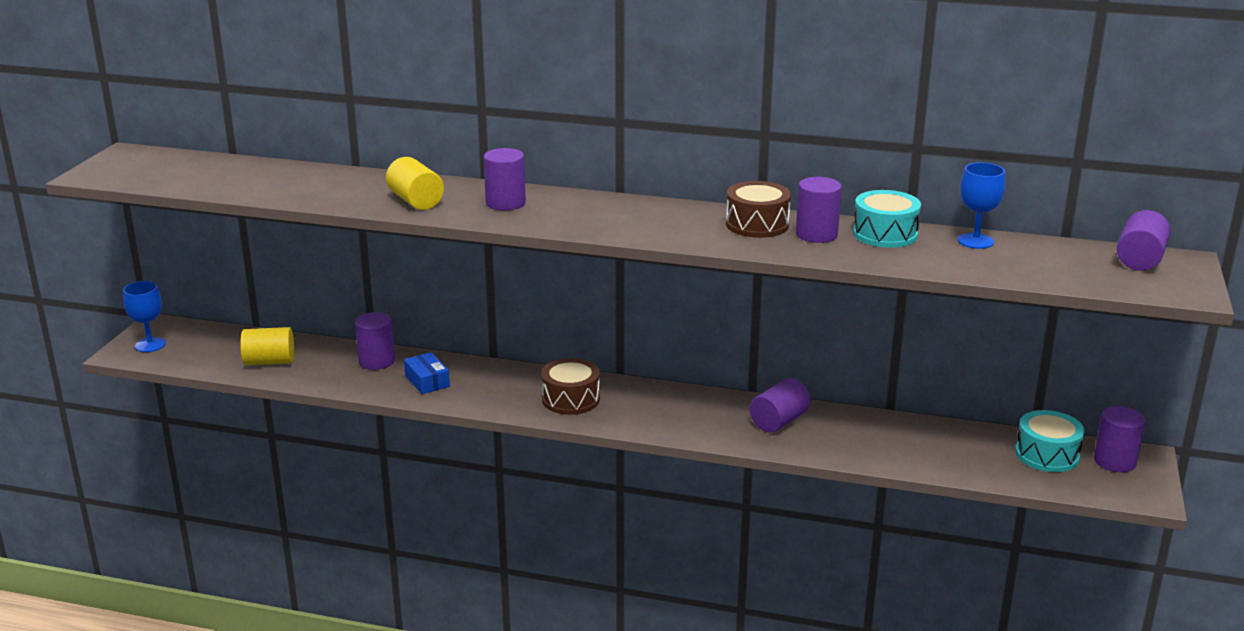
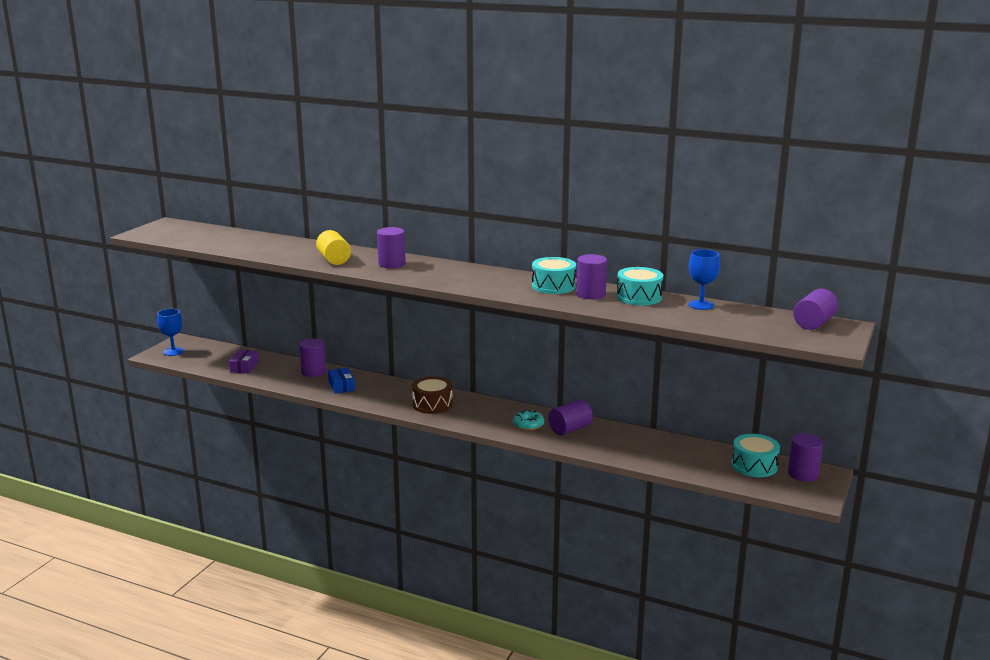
camera: 10 degrees right, 5 degrees down
(269, 361) = (244, 367): yellow cylinder -> purple box
(718, 420) = (528, 425): none -> turquoise donut
(757, 224) = (553, 286): brown drum -> turquoise drum

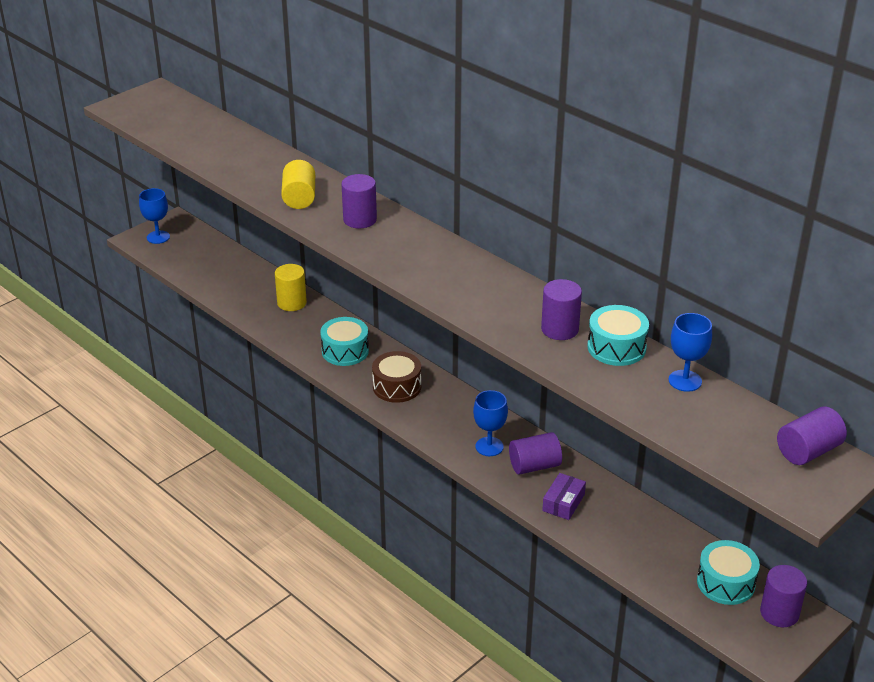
camera: 20 degrees right, 15 degrees up
(244, 367) = (221, 278): purple box -> purple box (563, 502)
(313, 372) = (292, 303): purple cylinder -> yellow cylinder
(341, 386) = (311, 333): blue box -> none
(528, 425) = (489, 446): turquoise donut -> blue goblet
(553, 286) = (524, 303): turquoise drum -> turquoise drum (345, 351)

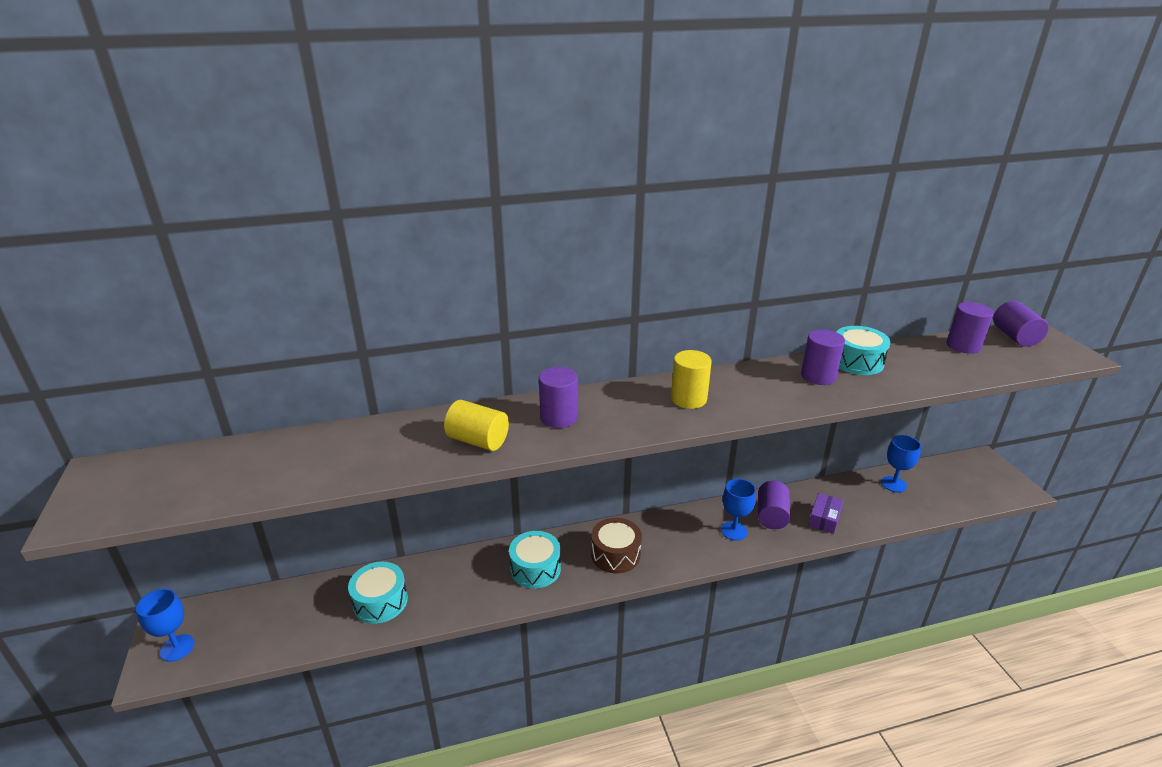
camera: 60 degrees left, 5 degrees down
(292, 303) = (424, 577): yellow cylinder -> yellow cylinder (688, 399)
(563, 502) = (824, 518): purple box -> purple box turned 60 degrees clockwise
(685, 381) = (914, 350): blue goblet -> blue goblet (893, 484)
(725, 583) = (940, 479): turquoise drum -> turquoise drum (380, 601)
(779, 613) = (976, 469): purple cylinder -> purple cylinder (963, 346)

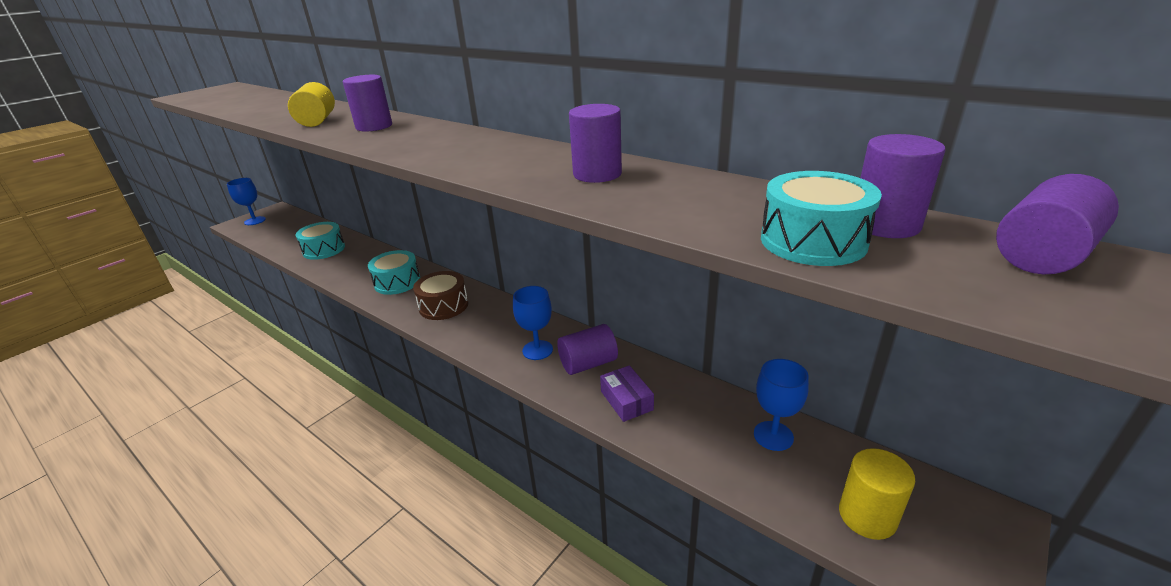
camera: 55 degrees right, 0 degrees up
(688, 399) = (459, 146): yellow cylinder -> yellow cylinder (867, 516)
(824, 518) = (626, 400): purple box -> purple box turned 75 degrees clockwise
(857, 361) = (675, 181): turquoise drum -> turquoise drum (813, 241)

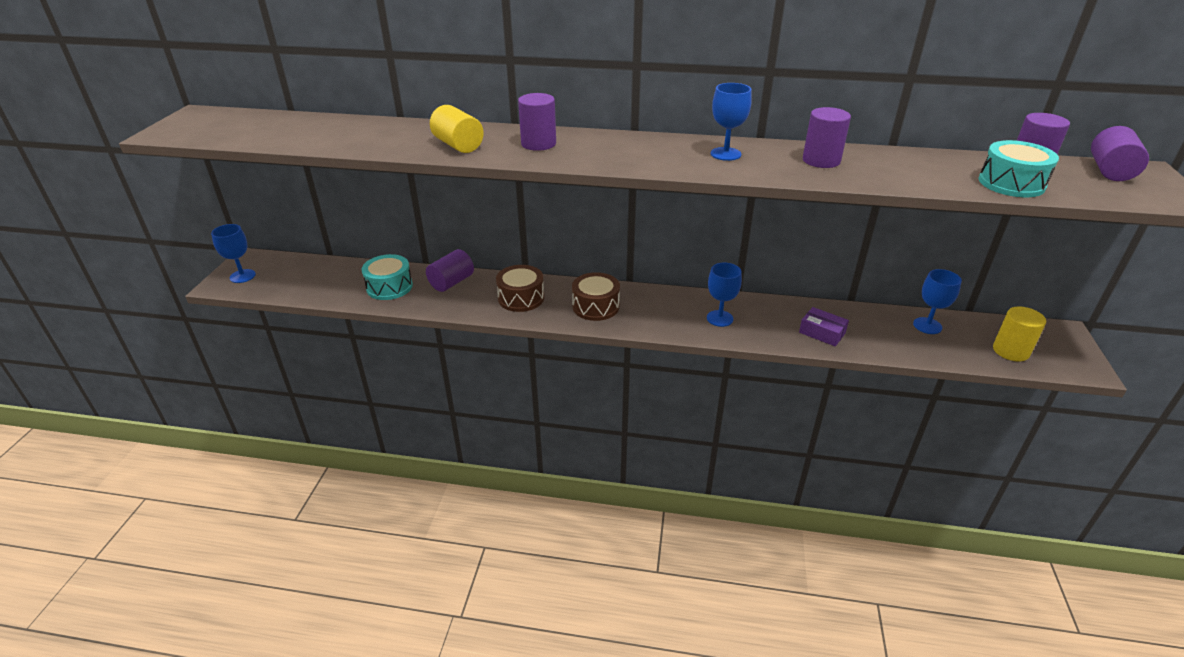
camera: 30 degrees left, 5 degrees up
(397, 282) = (521, 298): turquoise drum -> brown drum
(510, 154) = (725, 154): none -> blue goblet
(588, 364) = (768, 317): purple cylinder -> purple cylinder (451, 282)

